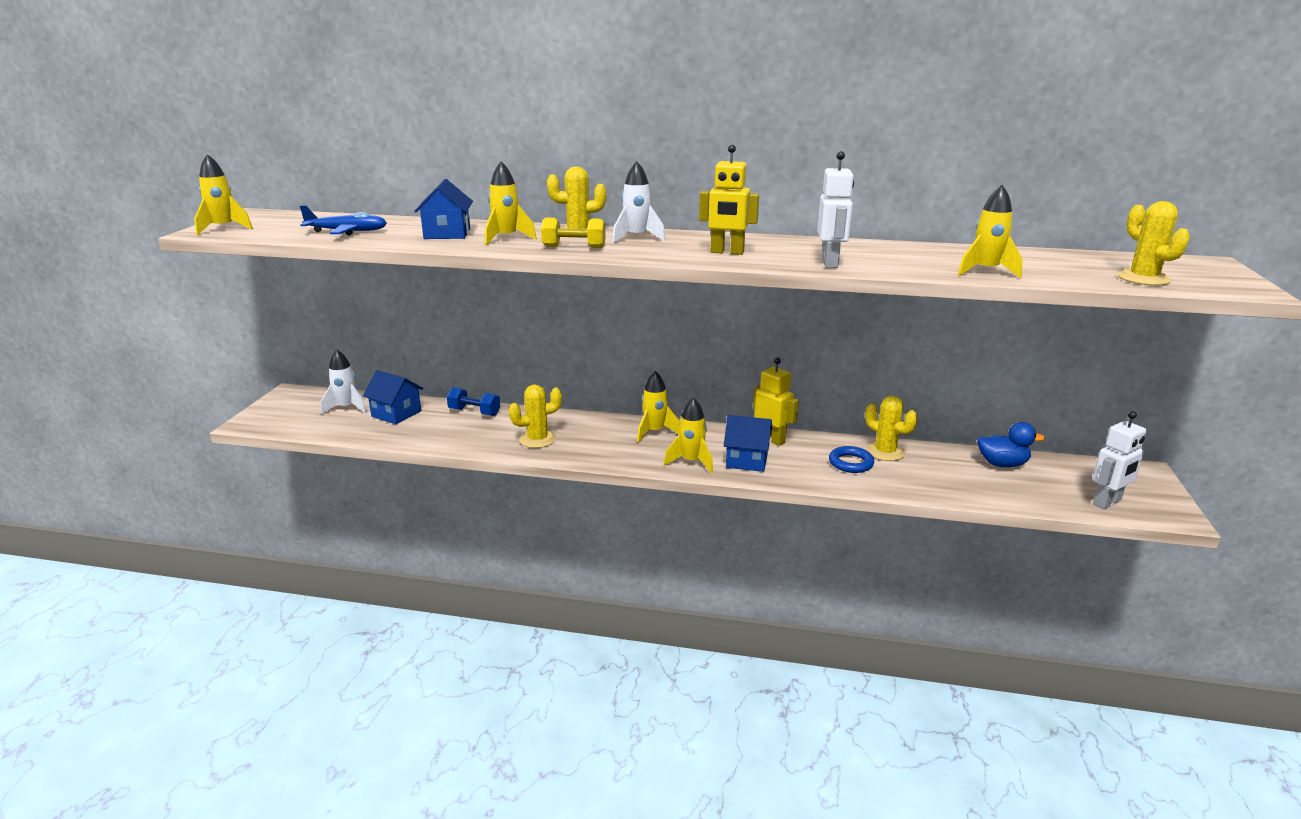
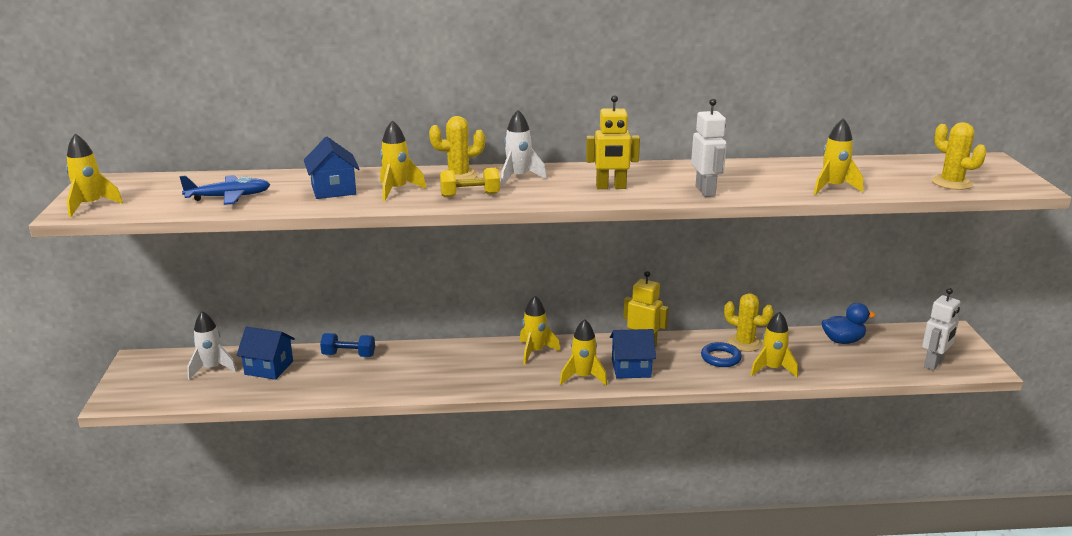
camera: 15 degrees left, 0 degrees up
(537, 439) = (428, 375): yellow cactus -> none
(904, 482) = (772, 369): none -> yellow rocket

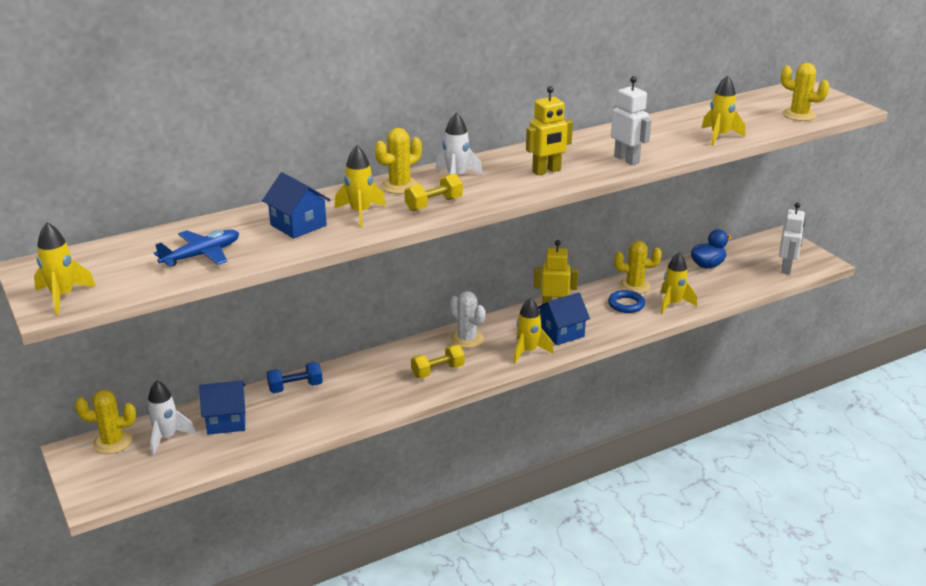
camera: 25 degrees left, 5 degrees up
(170, 361) = (112, 442): none -> yellow cactus
(482, 373) = (438, 371): none -> yellow dumbbell
(535, 352) = (467, 339): yellow rocket -> white cactus

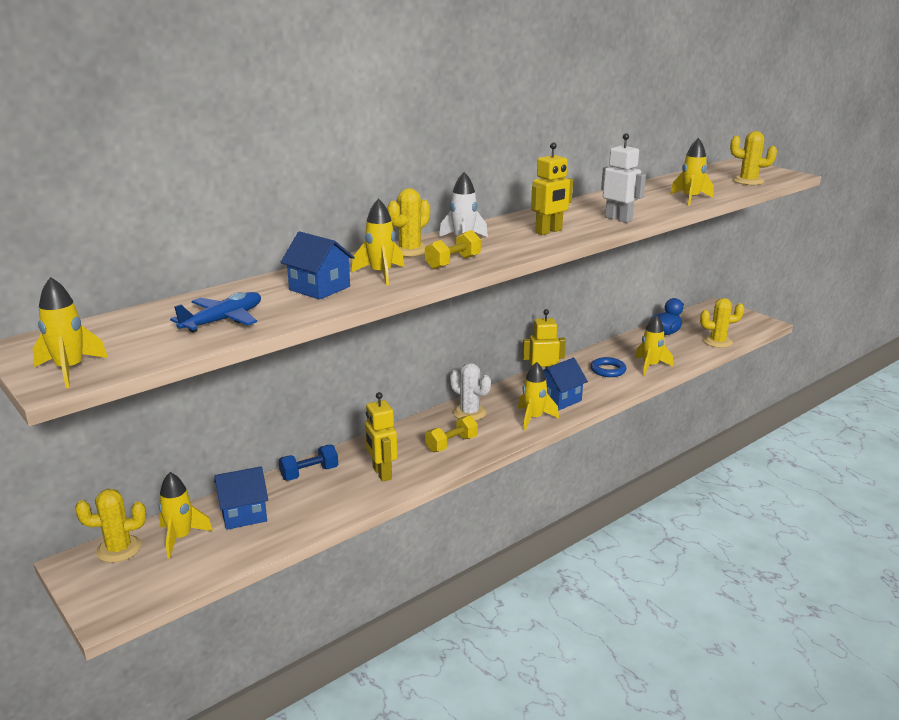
camera: 10 degrees left, 5 degrees down
(167, 438) = (181, 538): white rocket -> yellow rocket
(362, 394) = (381, 473): none -> yellow robot
(634, 286) = (608, 354): yellow cactus -> yellow cactus (717, 342)
(786, 268) = (735, 330): white robot -> none

